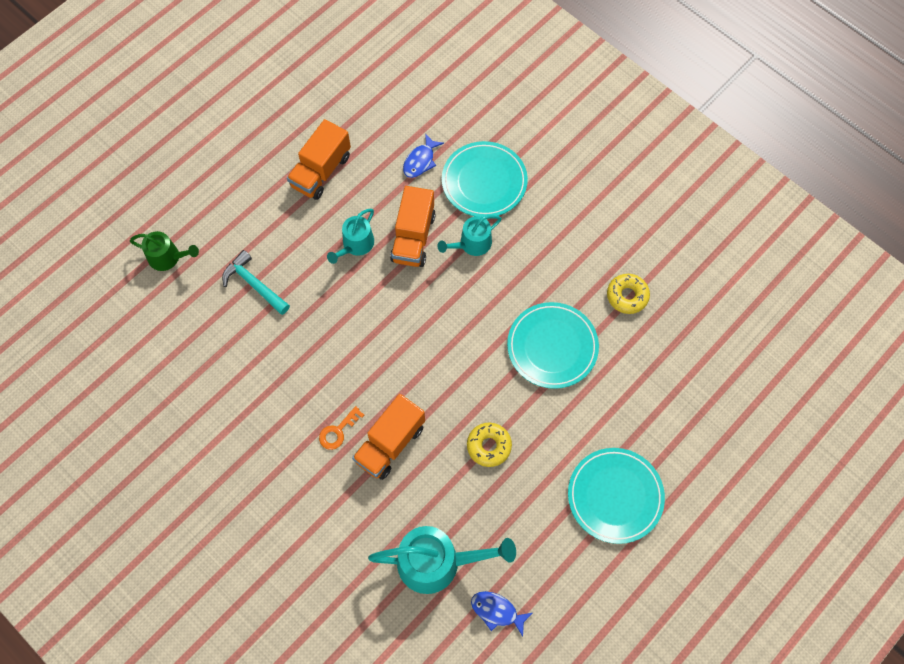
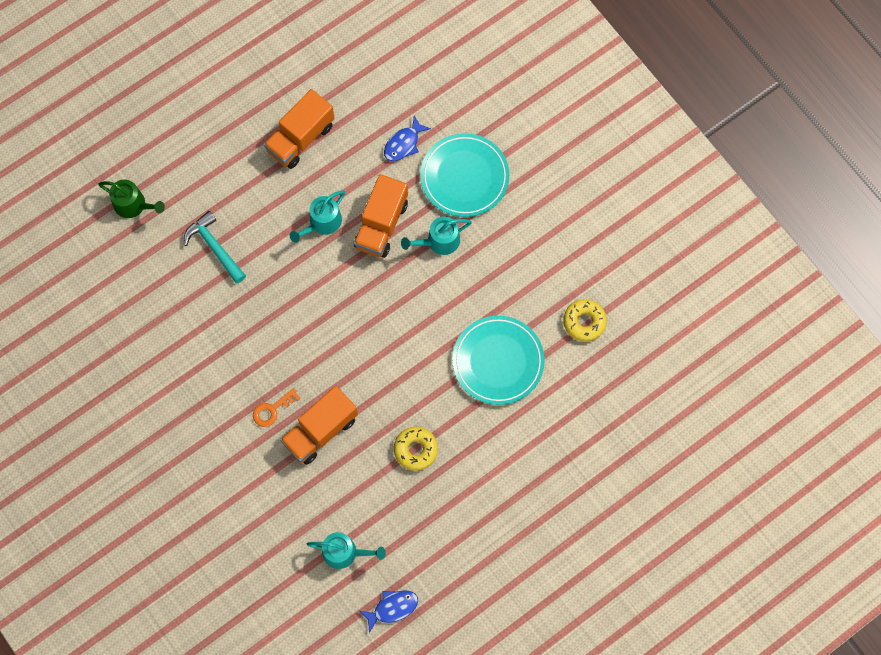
camera: 10 degrees right, 5 degrees up
(437, 562) = (344, 552): turquoise watering can -> turquoise watering can, size x0.58
(497, 611) = (392, 608): blue fish -> blue fish turned 120 degrees clockwise
(615, 496) = (528, 519): turquoise plate -> none

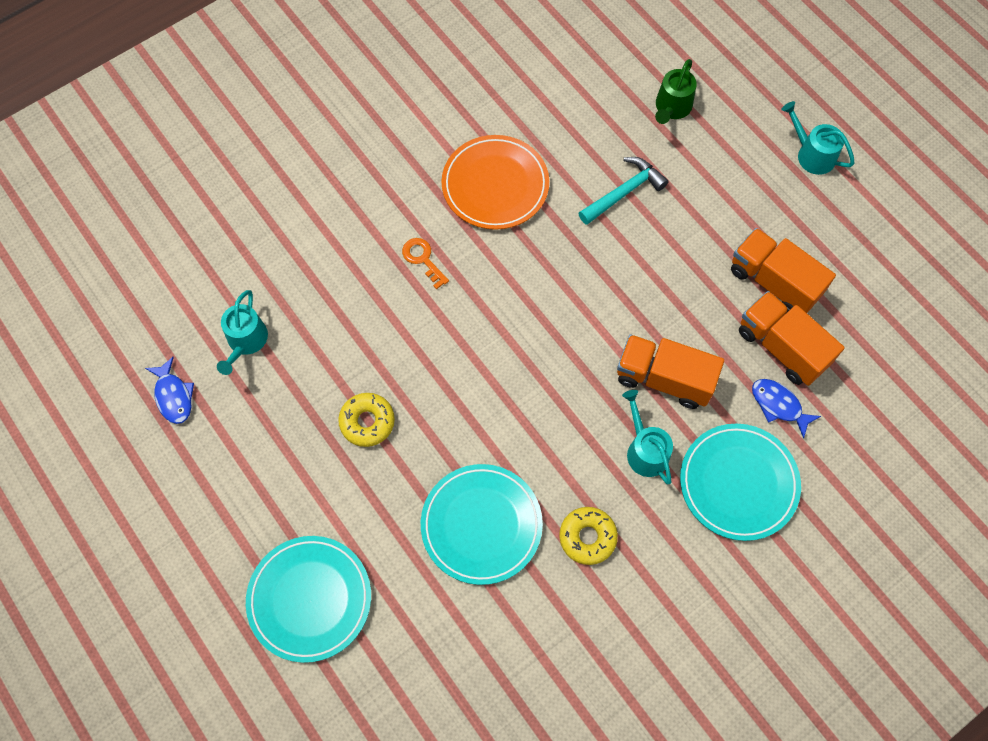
camera: 90 degrees right, 5 degrees down
(203, 351) = (495, 185): none -> orange plate
(320, 430) = (395, 312): orange truck -> orange truck (782, 347)
(322, 223) = (662, 309): turquoise watering can -> turquoise watering can (812, 154)
(556, 486) = (310, 599): none -> turquoise plate
(584, 322) = (537, 643): yellow donut -> yellow donut (587, 537)

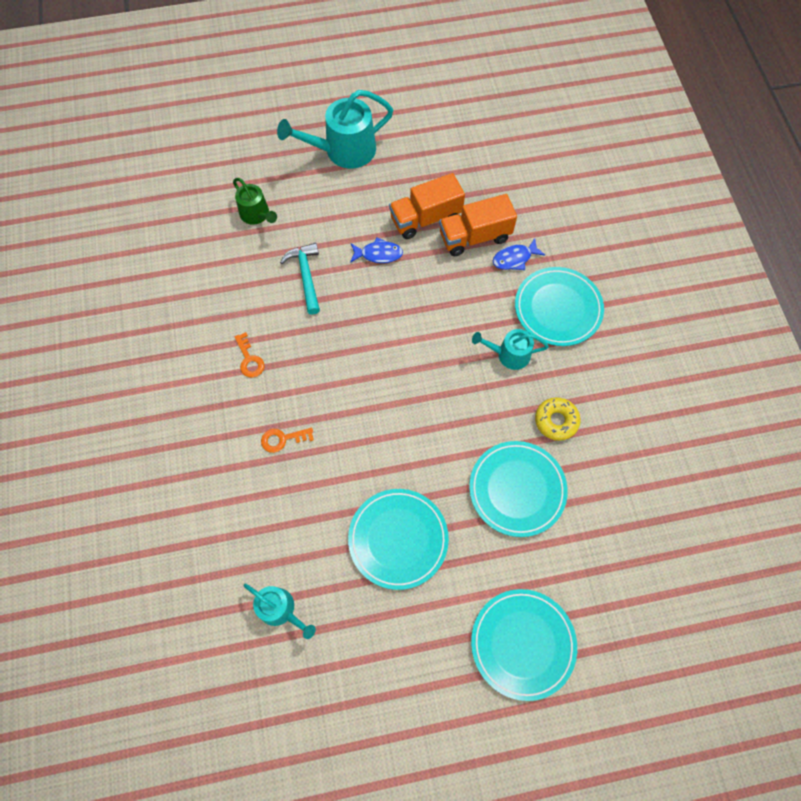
camera: 65 degrees left, 0 degrees up
(173, 396) = (299, 692): blue fish -> blue fish (378, 254)
(367, 422) = (398, 539): yellow donut -> turquoise plate
(495, 185) = (249, 359): orange plate -> orange key
(664, 379) = (462, 318): orange truck -> none
(812, 154) = (344, 150): turquoise watering can -> turquoise watering can, size x1.73

